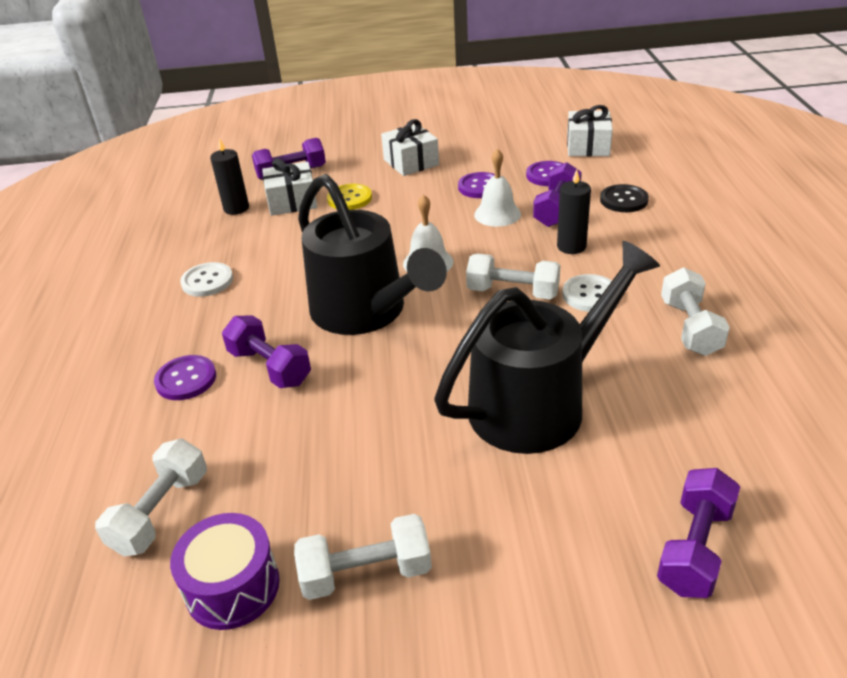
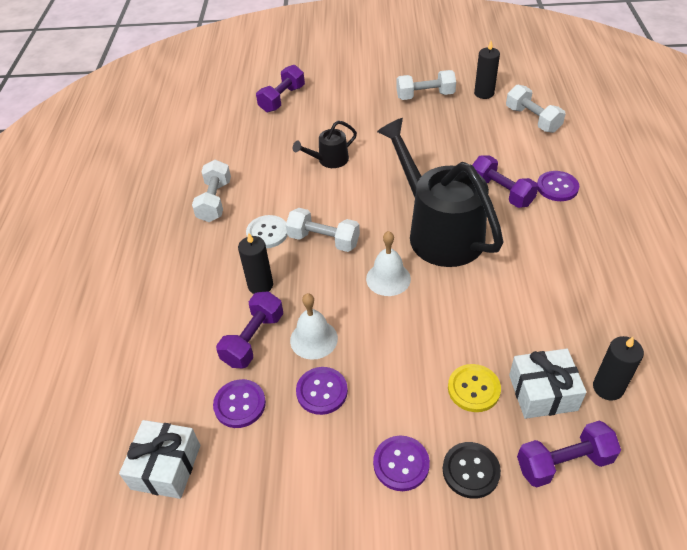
camera: 175 degrees left, 10 degrees up
(161, 512) = (532, 119): white dumbbell -> white dumbbell turned 60 degrees counterclockwise
(207, 281) = (586, 275): white button -> none
(232, 587) = (484, 93): purple drum -> black candle
(411, 162) = (401, 464): white gift -> purple button
(539, 402) = (329, 160): black watering can -> black watering can, size x0.45
(623, 200) = (183, 346): black button -> black button (471, 471)

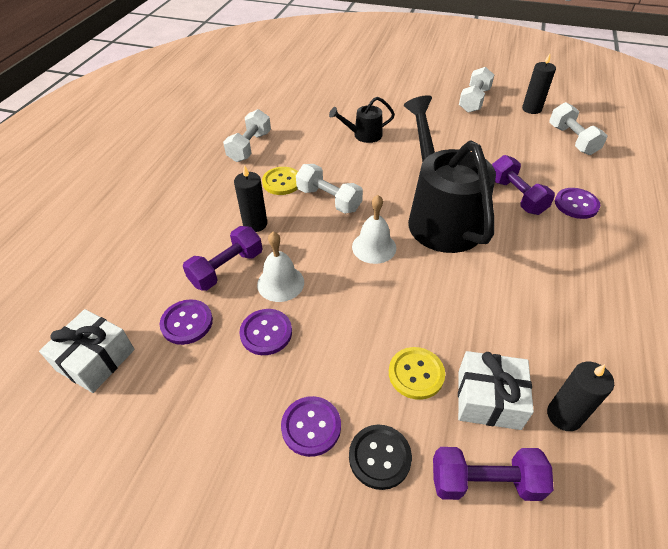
camera: 15 degrees right, 0 degrees up
(267, 233) = (282, 182): white button -> yellow button
(282, 99) = (344, 79): purple dumbbell -> none
(425, 96) = (474, 100): white dumbbell -> white dumbbell turned 75 degrees counterclockwise

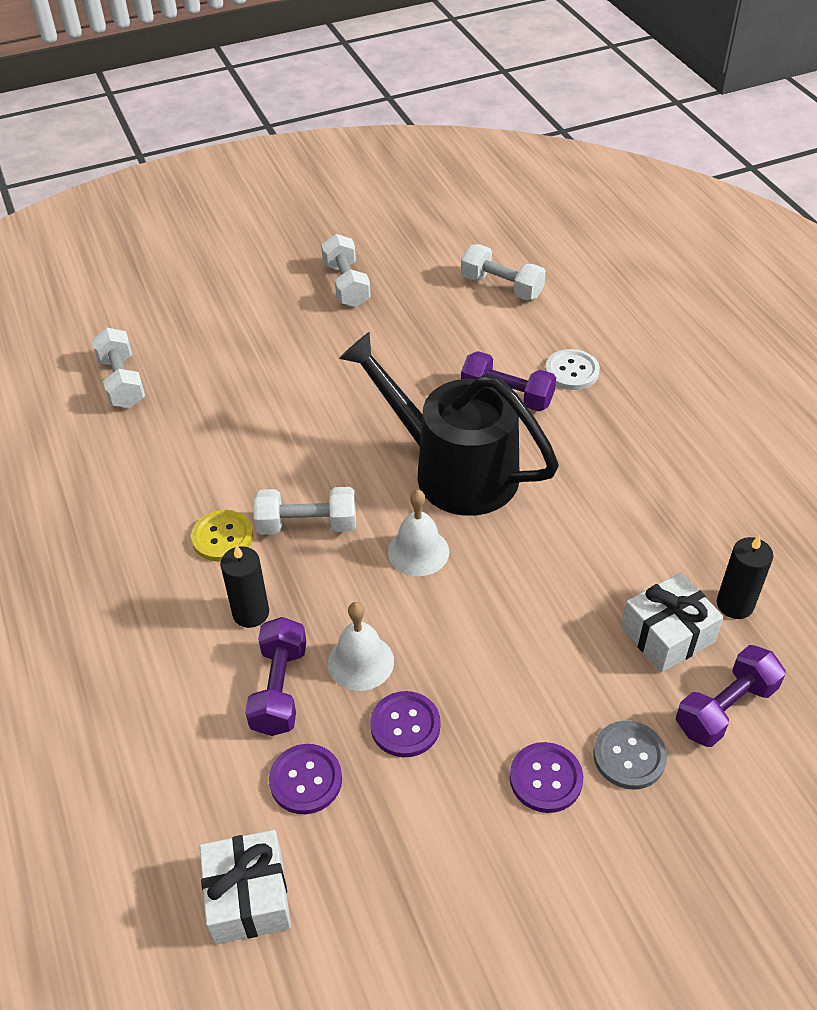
camera: 40 degrees left, 0 degrees up
(249, 147) = (120, 513): white dumbbell -> white dumbbell (122, 382)
(363, 135) = (258, 410): black watering can -> none
(379, 457) = (629, 756): black button -> grey button
(416, 374) = (588, 657): yellow button -> none
(531, 109) = (423, 264): black candle -> none
(576, 204) = (572, 371): purple button -> white button

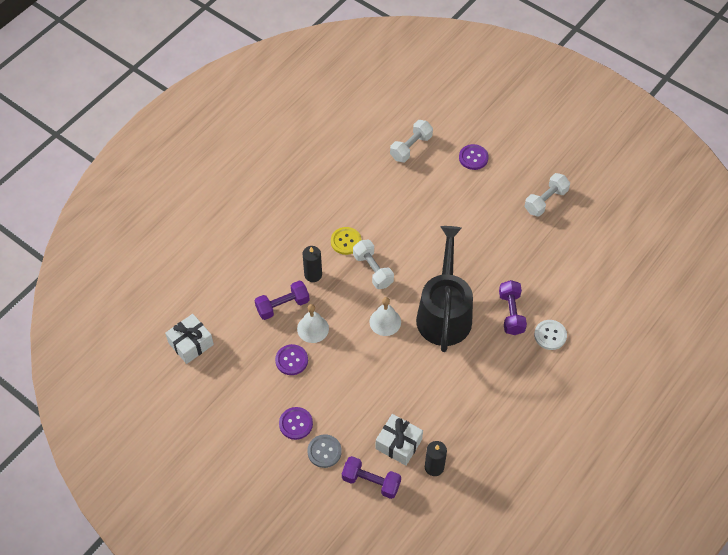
camera: 60 degrees right, 10 degrees up
(306, 780) = (247, 337): purple button -> purple button (473, 158)
(501, 287) = (596, 273): white dumbbell -> none

